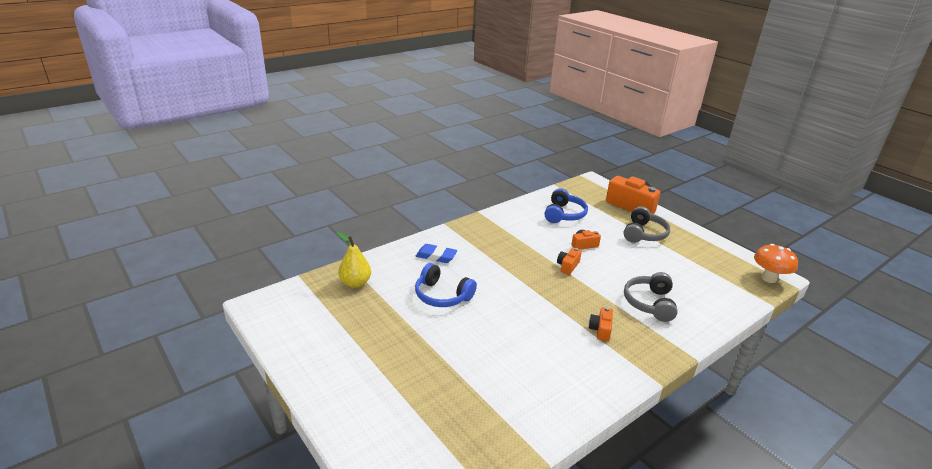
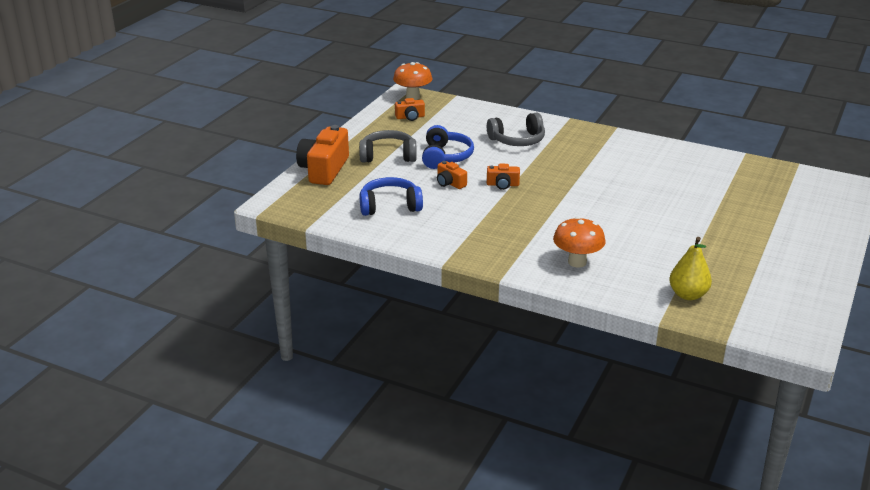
camera: 115 degrees left, 0 degrees up
(436, 256) = (577, 262): blue eraser -> orange mushroom
(442, 296) = (638, 237): blue headphones -> blue headphones (445, 157)
(600, 330) = (584, 155): orange camera -> orange camera (410, 117)

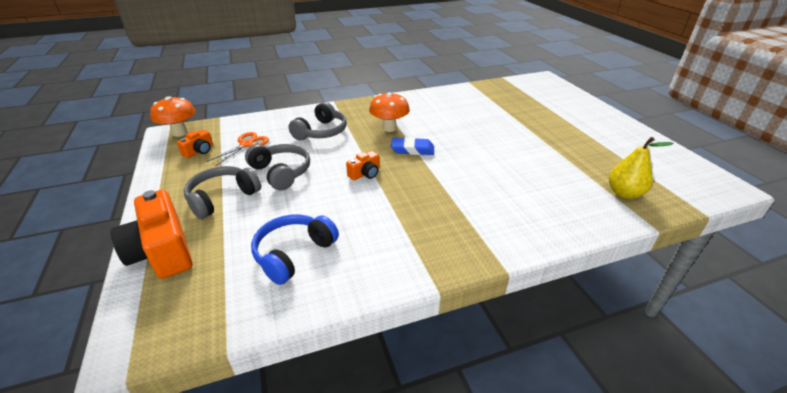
camera: 45 degrees left, 5 degrees up
(445, 157) = (281, 172): blue headphones -> grey headphones
(448, 126) = (246, 144): none -> orange scissors
(450, 183) = (319, 195): orange camera -> none
(569, 185) = (412, 149): none -> blue eraser
(577, 262) = (524, 212): orange mushroom -> orange mushroom (389, 128)

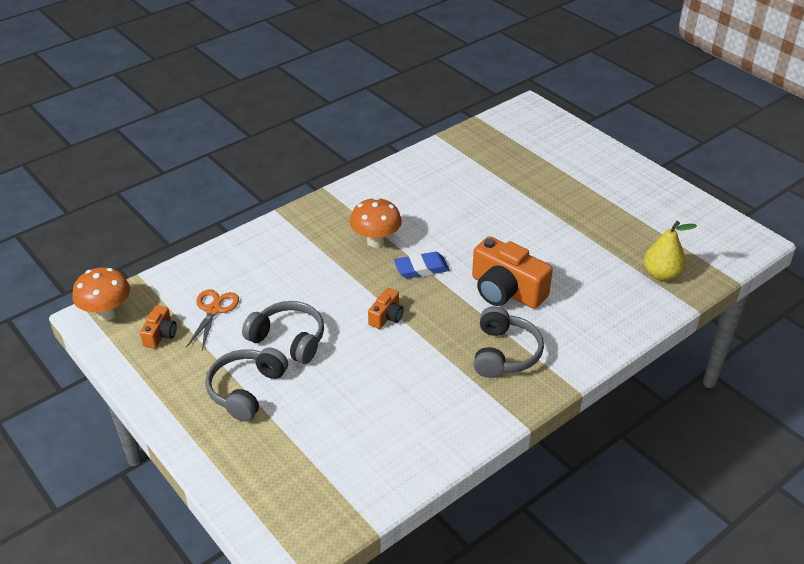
camera: 20 degrees left, 5 degrees up
(162, 251) = (235, 466): orange camera -> orange camera (506, 291)
(293, 253) = (372, 430): blue headphones -> none
(321, 132) = (295, 267): grey headphones -> grey headphones (505, 353)

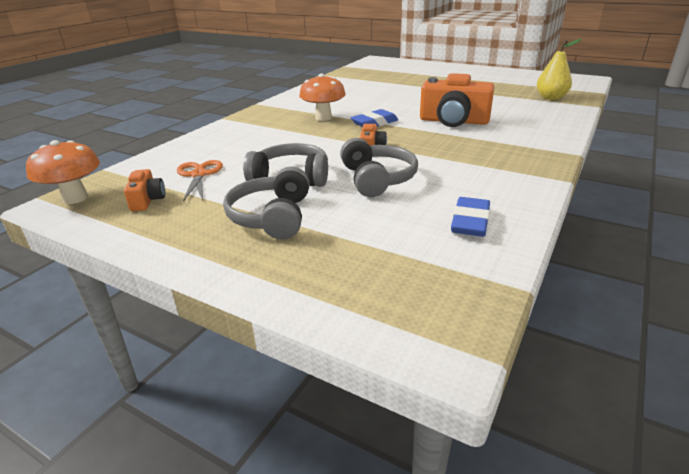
camera: 20 degrees left, 10 degrees down
(395, 449) = (470, 222): none -> blue eraser
(505, 353) = (493, 148): grey headphones -> grey headphones (377, 179)

